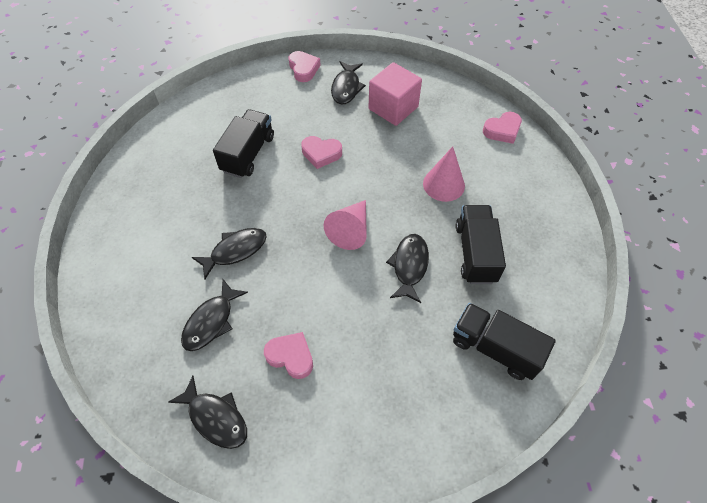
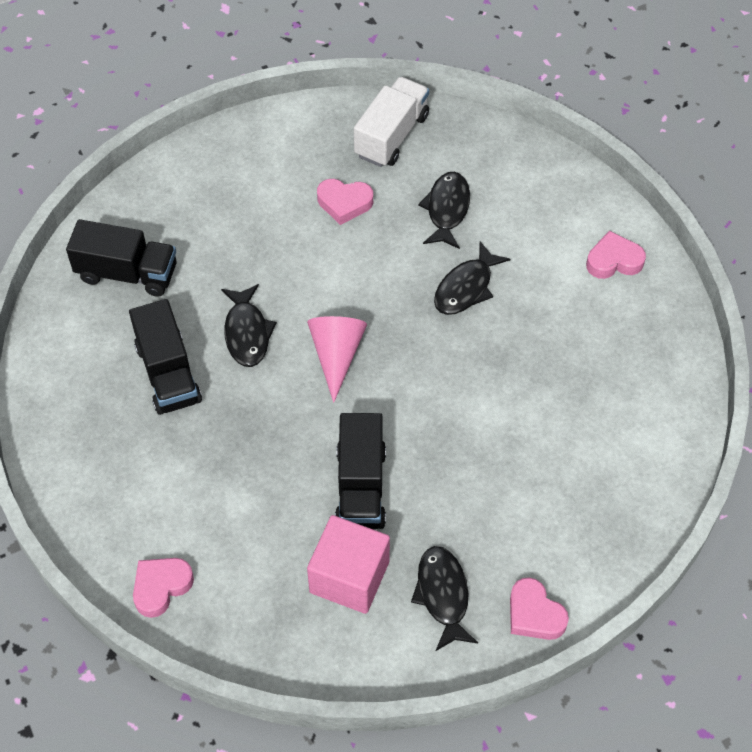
camera: 160 degrees right, 0 degrees up
(215, 418) = (391, 136): black fish -> white truck
(248, 154) = (530, 421): black truck -> black truck (361, 487)
(321, 154) = (425, 455): pink heart -> pink heart (614, 260)
(443, 184) = (232, 460): pink cone -> none

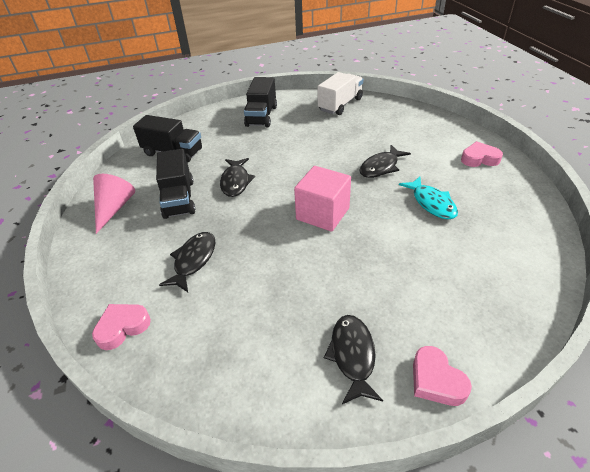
camera: 10 degrees right, 15 degrees down
(336, 355) = (291, 195): pink cone -> pink cone (114, 208)
(344, 203) = (309, 129): pink heart -> none
(349, 577) = (274, 333): pink cube -> pink cube (322, 214)
(361, 487) = (294, 271): black truck -> black truck (261, 116)
(447, 209) = (370, 133): black fish -> black fish (193, 260)
(539, 356) = (431, 203): none -> turquoise fish

